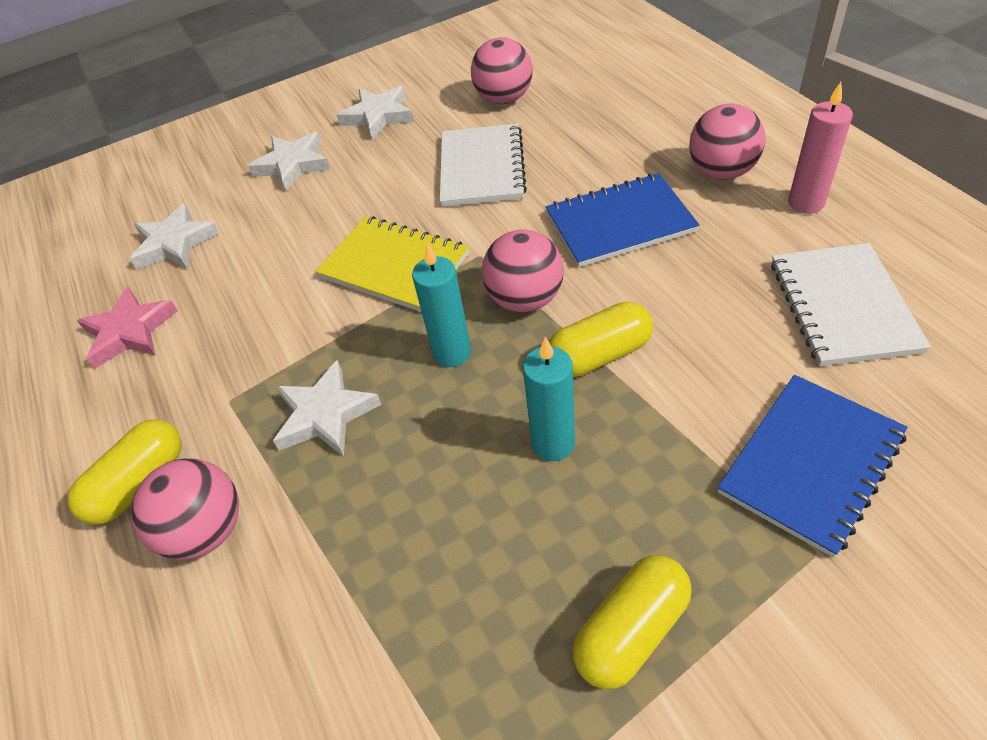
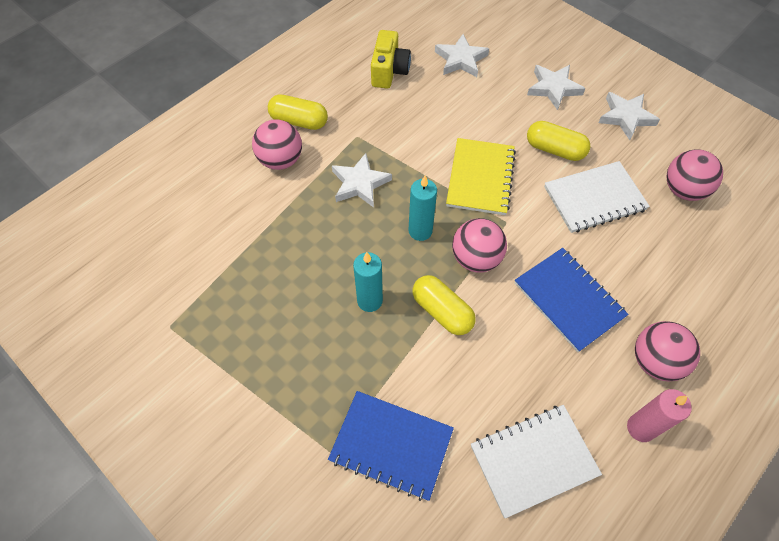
camera: 65 degrees right, 10 degrees up
(130, 331) = (389, 71): pink star -> yellow camera
(631, 630) = (267, 362): yellow capsule -> yellow capsule (554, 149)

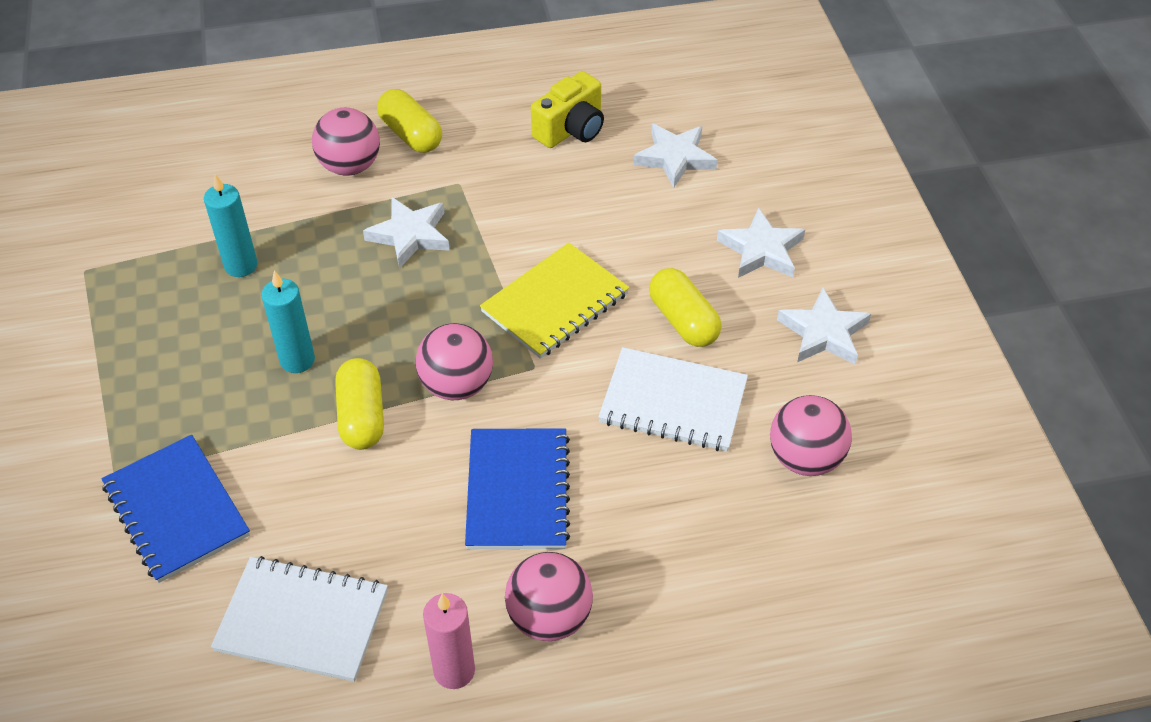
camera: 35 degrees right, 10 degrees down
(420, 231) = (425, 321): turquoise candle -> turquoise candle (241, 265)

